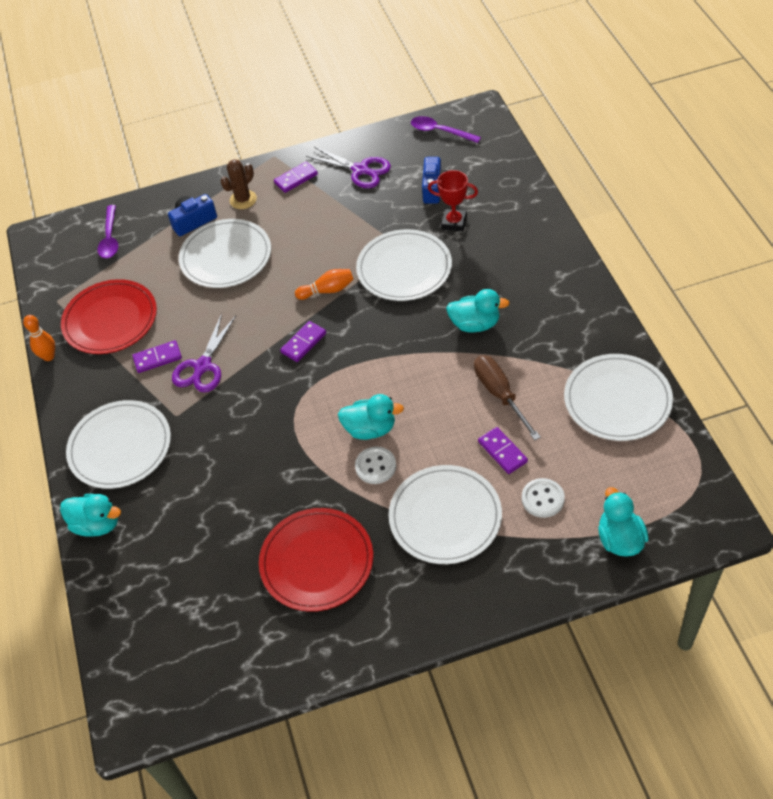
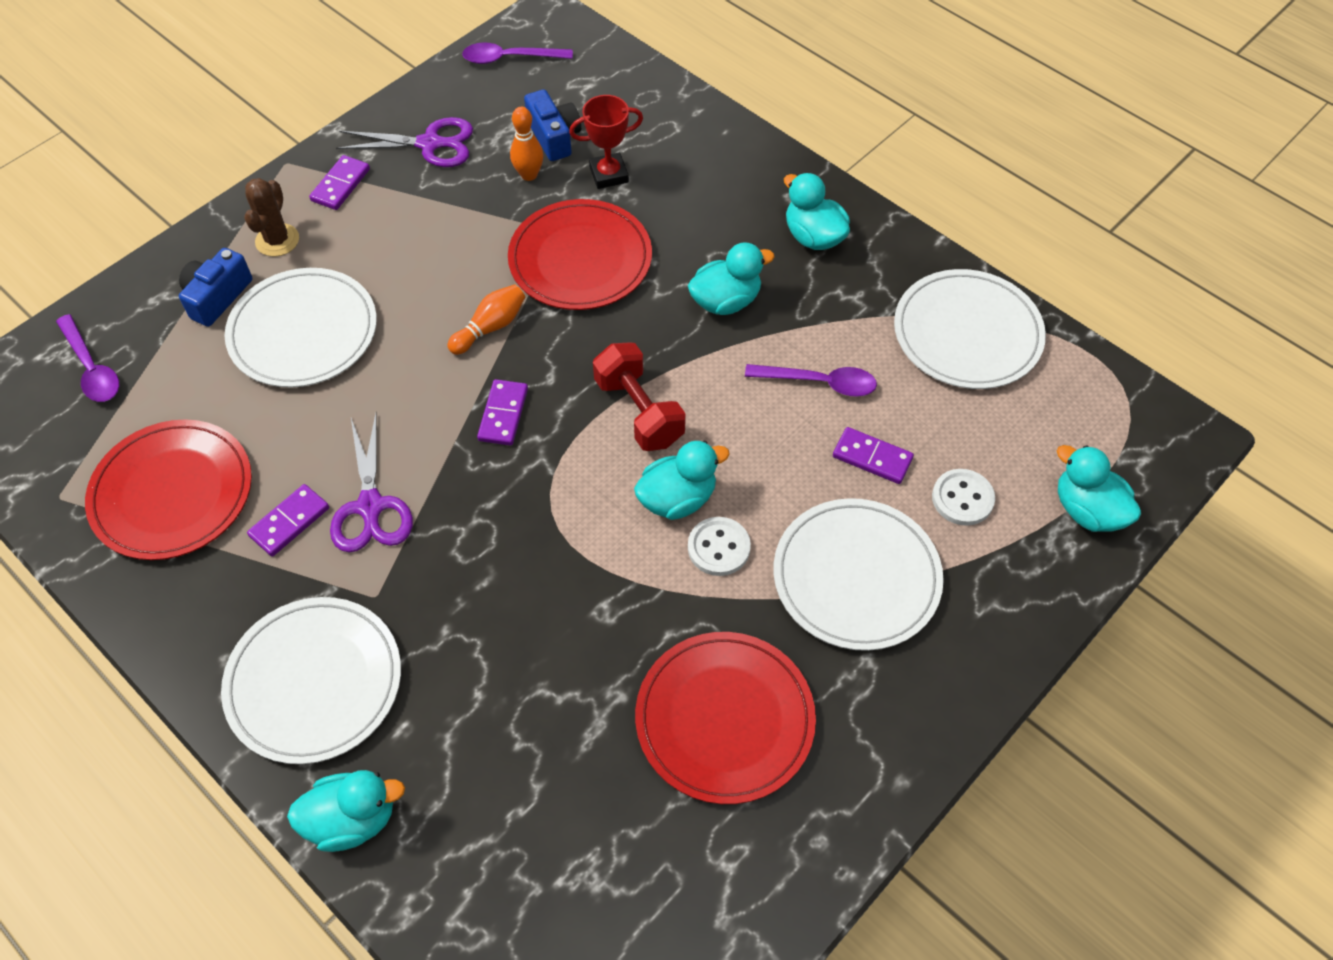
camera: 35 degrees left, 5 degrees up
(48, 356) = (100, 590): orange bowling pin -> orange bowling pin (529, 175)
(381, 370) = (639, 411): none -> red dumbbell
(404, 268) = (580, 259): white plate -> red plate
(500, 395) = (819, 383): brown screwdriver -> purple spoon
(557, 304) = (813, 236): none -> turquoise duck

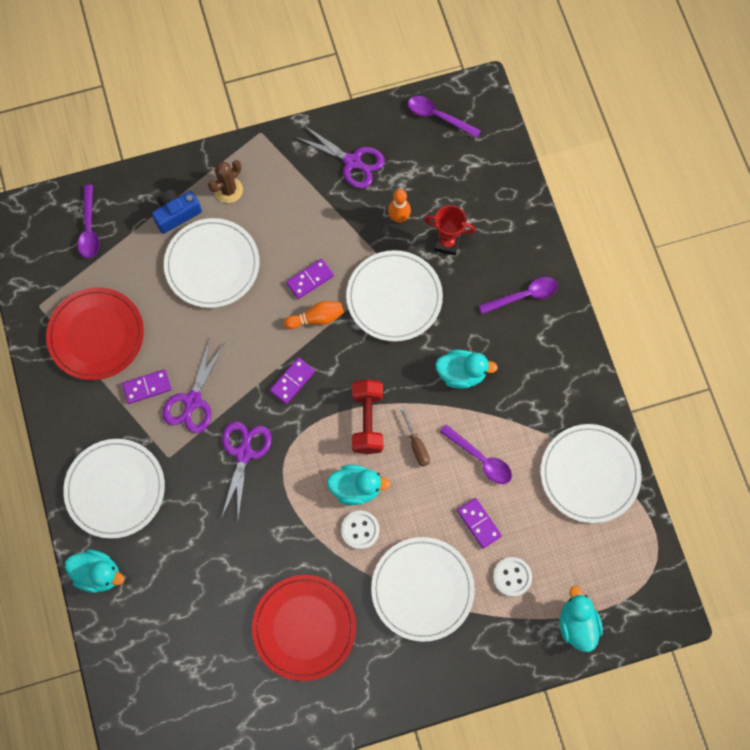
camera: 30 degrees right, 15 degrees up
(340, 185) = (284, 166): purple domino -> purple domino (310, 279)
(488, 535) = (244, 453): none -> purple scissors
(554, 137) = (430, 195): blue camera -> none
(580, 259) = (394, 297): red plate -> white plate
(724, 407) = (416, 445): none -> brown screwdriver
(743, 187) = (523, 296): none -> purple spoon
(813, 236) = (543, 356): turquoise duck -> none

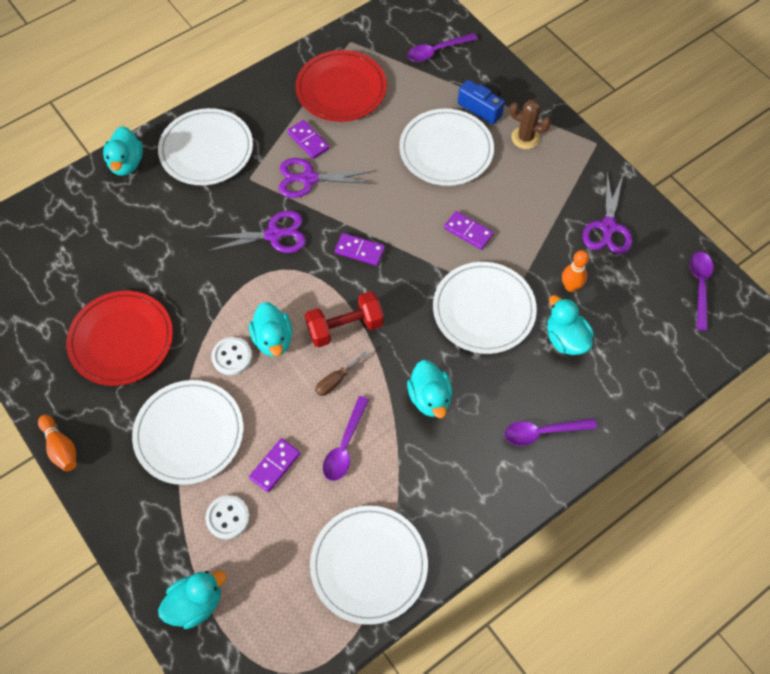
camera: 70 degrees right, 10 degrees down
(316, 318) = (431, 250): orange bowling pin -> orange bowling pin (61, 448)
(447, 243) = (565, 339): red trophy -> turquoise duck
(523, 296) = (542, 432): purple spoon -> purple spoon turned 120 degrees clockwise

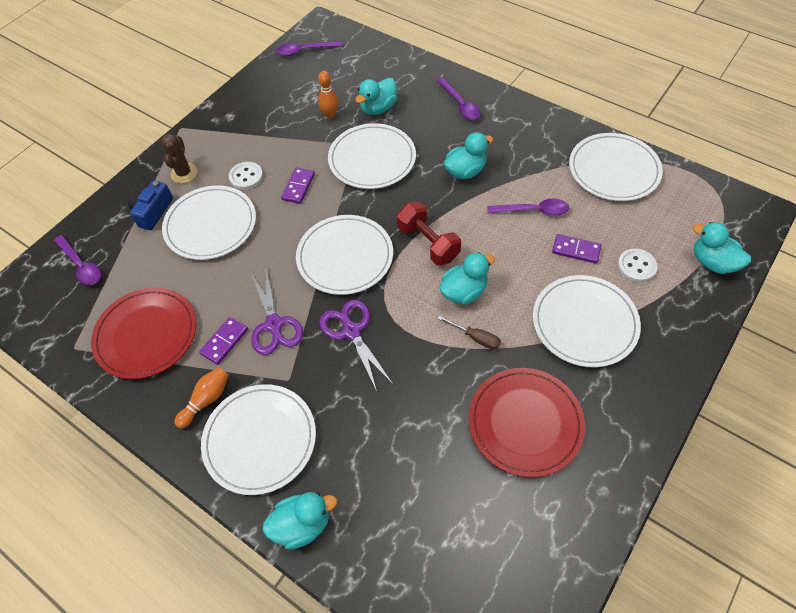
camera: 105 degrees left, 5 degrees down
(61, 448) = (660, 425): orange bowling pin -> orange bowling pin (206, 400)
(232, 357) = (496, 317): white button -> white button (246, 177)
(337, 379) = (479, 233): brown screwdriver -> brown screwdriver (476, 338)
(359, 250) = (345, 257): purple domino -> white plate
(608, 227) = (267, 105): purple scissors -> none

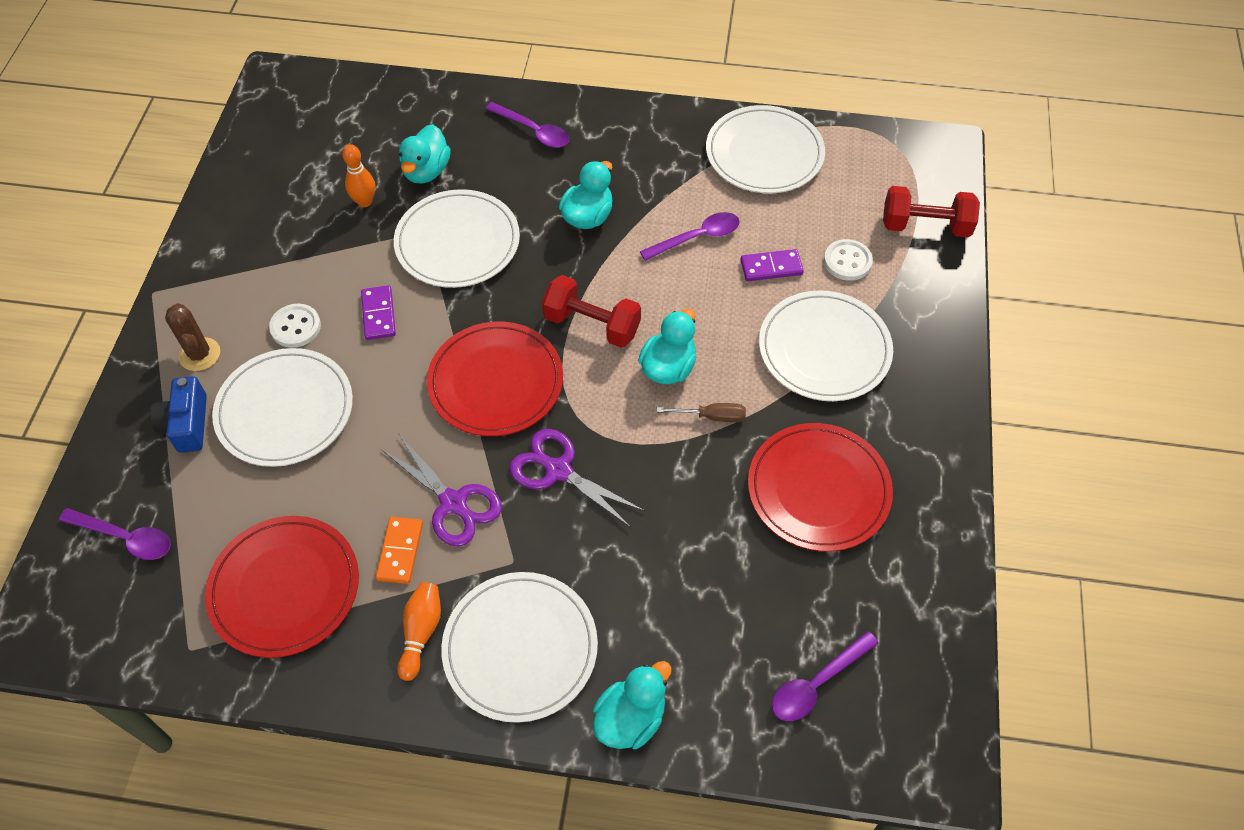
camera: 30 degrees left, 0 degrees up
(224, 341) = (400, 551): purple domino -> orange domino
(304, 51) = (273, 123): purple spoon -> purple spoon (817, 683)
(345, 257) = (496, 382): white plate -> red plate
(712, 262) = (925, 226): turquoise duck -> red dumbbell

